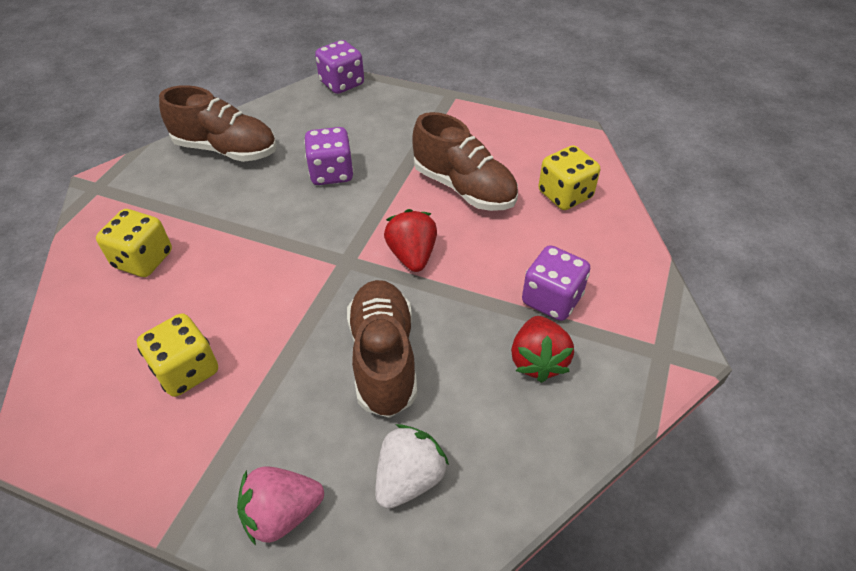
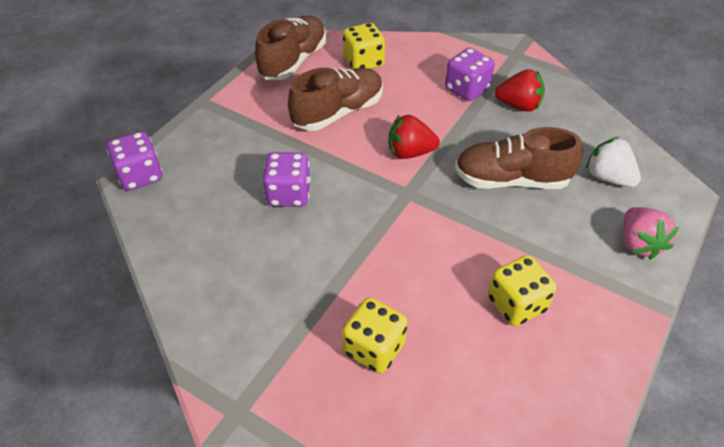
camera: 80 degrees left, 0 degrees up
(226, 149) = (215, 279): brown shoe -> brown shoe (293, 61)

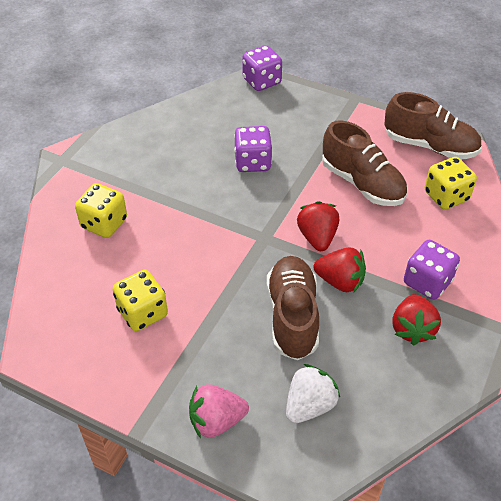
camera: 85 degrees right, 0 degrees up
(467, 143) = (340, 281): none -> red strawberry

